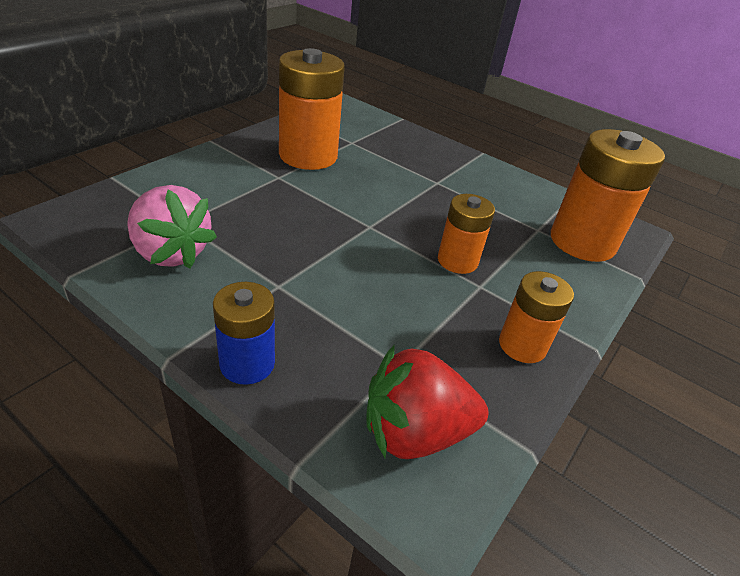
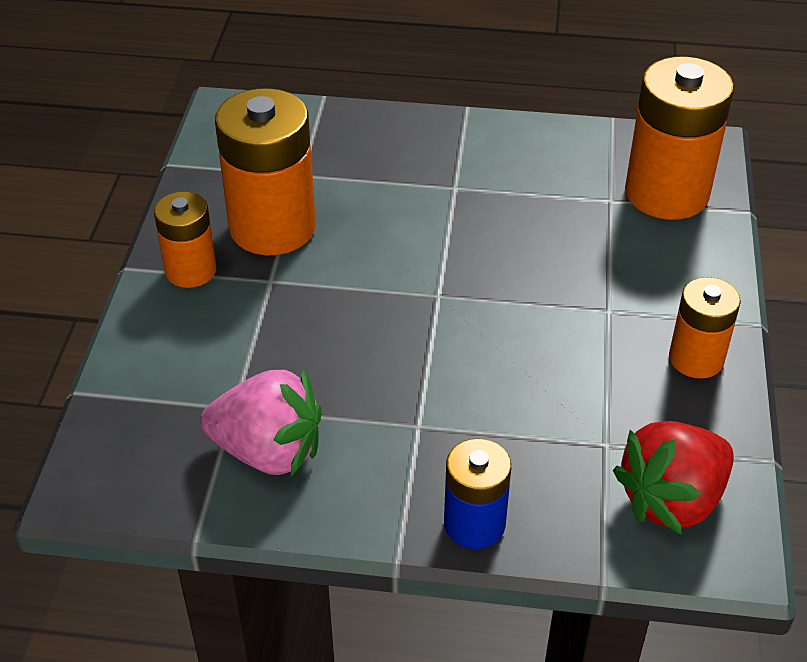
camera: 25 degrees left, 5 degrees up
(457, 261) = (564, 291): orange battery -> orange battery (191, 270)

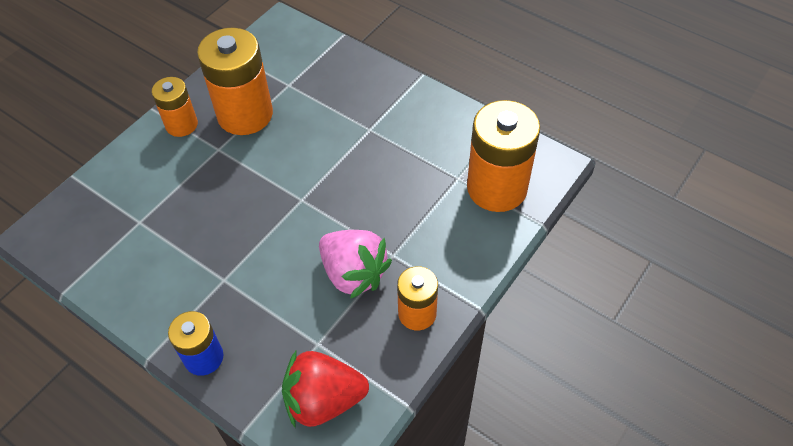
camera: 30 degrees right, 10 degrees up
(268, 451) = (135, 258): pink strawberry -> pink strawberry (353, 273)

